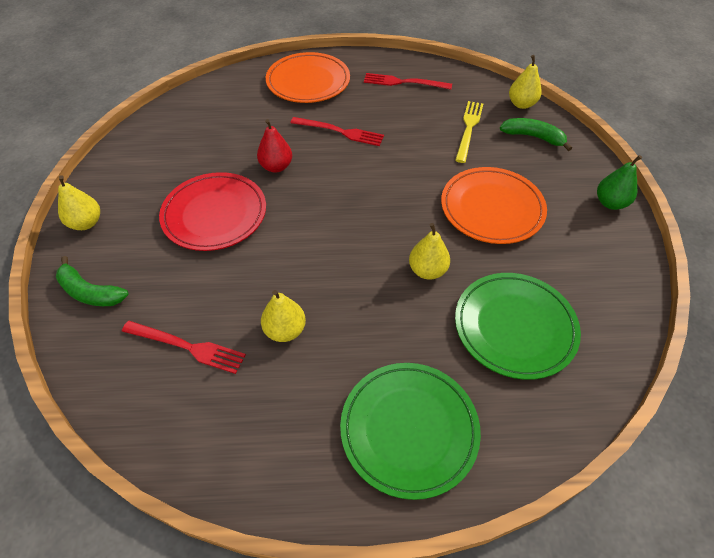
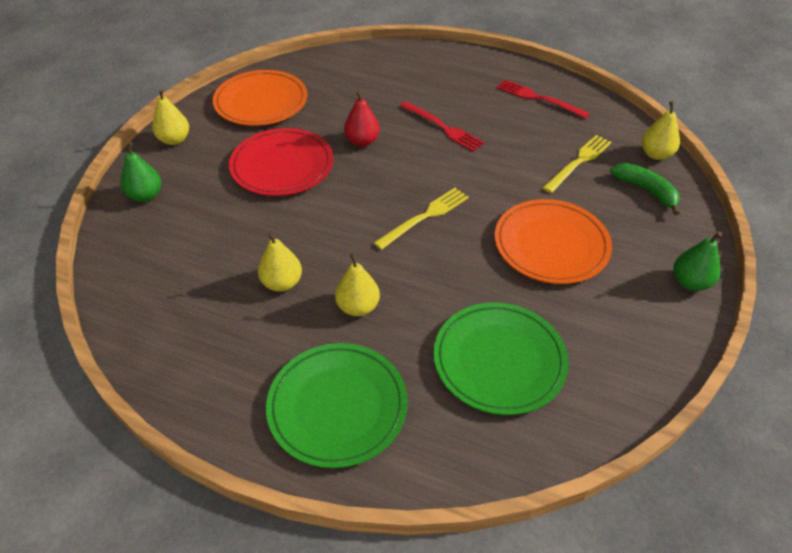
camera: 25 degrees right, 5 degrees down
(90, 292) = (145, 196): green banana -> green pear
(187, 347) = (194, 266): red fork -> none
(308, 81) = (441, 73): orange plate -> orange plate (261, 102)
(375, 220) = (424, 217): none -> yellow fork
(427, 270) = (445, 279): yellow pear -> yellow pear (358, 307)

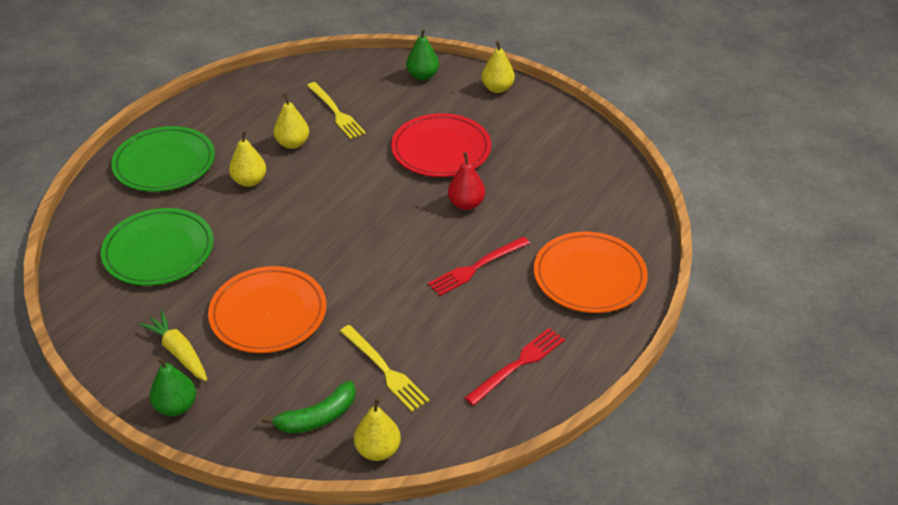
camera: 100 degrees right, 5 degrees down
(261, 102) = (550, 140): orange plate -> orange plate (589, 276)
(424, 217) = (339, 233): yellow fork -> yellow fork (336, 112)
(629, 299) = (178, 352): none -> yellow carrot

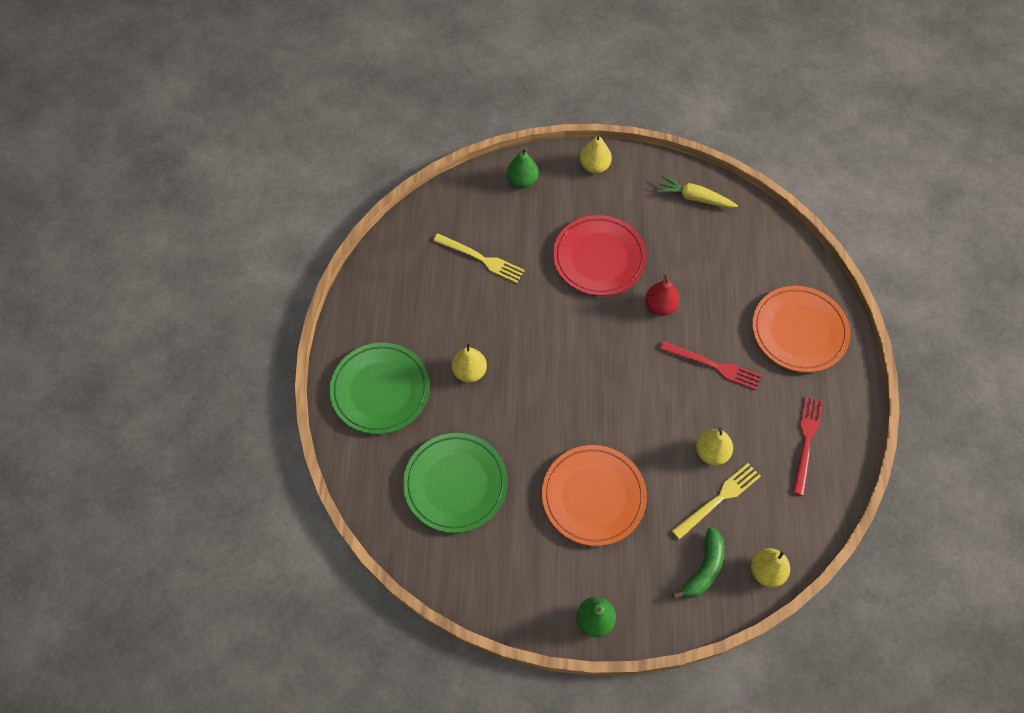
camera: 30 degrees left, 20 degrees up
(178, 352) = (555, 571): yellow carrot -> yellow carrot (694, 198)
(293, 143) = (472, 312): yellow pear -> yellow pear (711, 452)
(384, 370) = (718, 499): yellow fork -> yellow fork turned 60 degrees counterclockwise
(476, 267) = (713, 366): red fork -> red fork turned 90 degrees counterclockwise

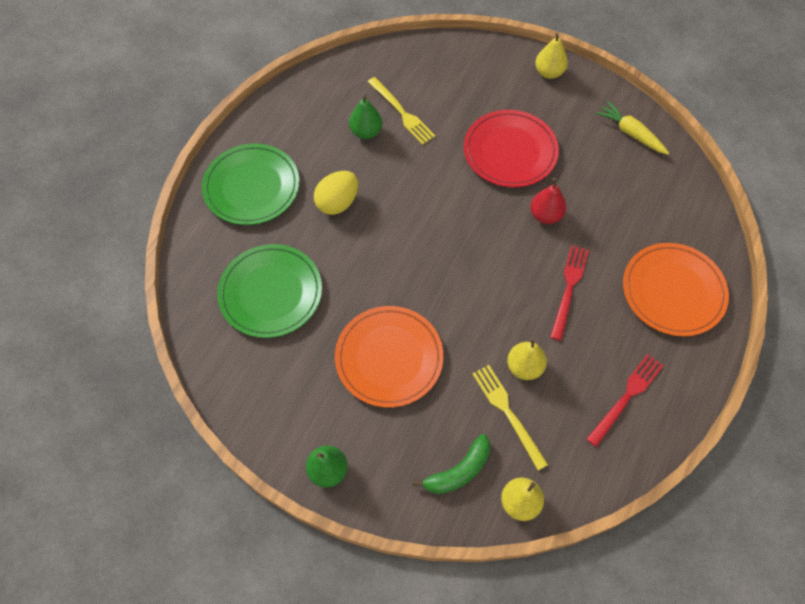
camera: 25 degrees right, 0 degrees up
(469, 372) = (337, 203): yellow pear -> yellow egg
(522, 181) = (475, 61): green pear -> green pear (366, 132)
(713, 366) = (569, 288): red fork -> red fork turned 120 degrees counterclockwise
(718, 499) = (508, 413): yellow fork -> yellow fork turned 105 degrees counterclockwise

